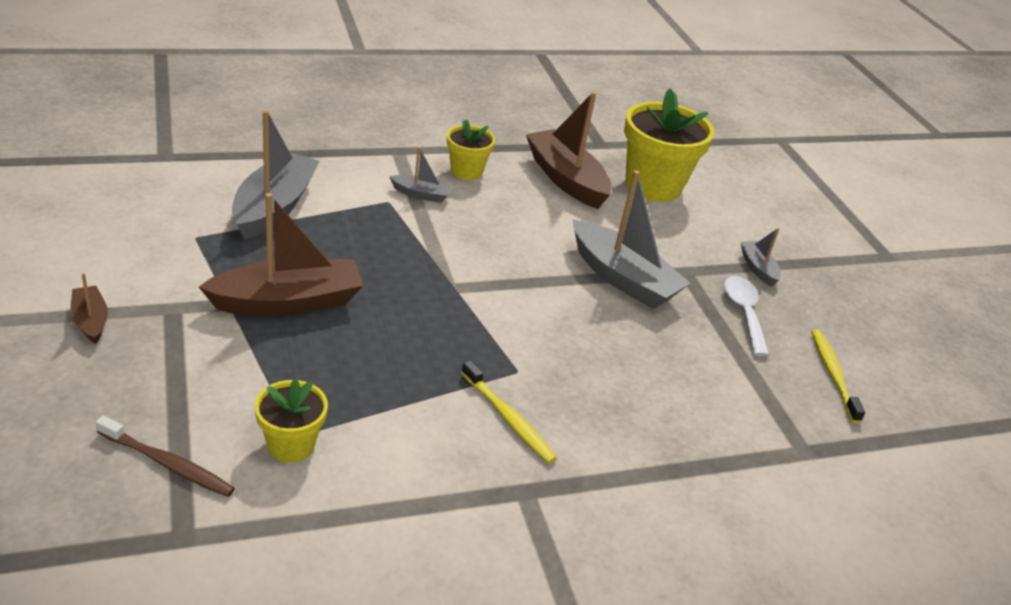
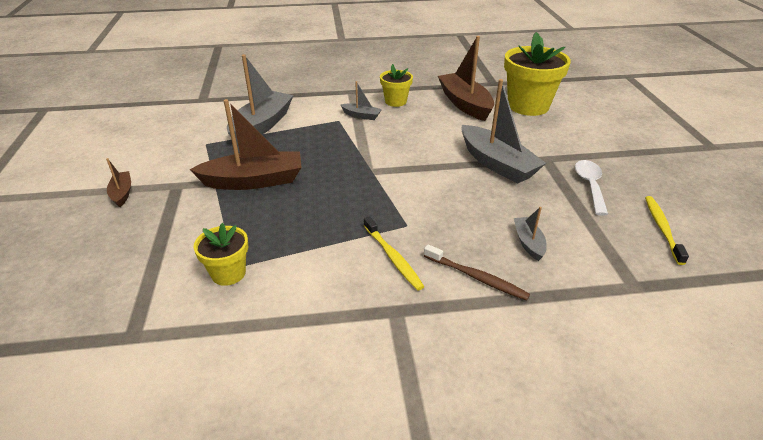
camera: 15 degrees right, 0 degrees up
(168, 464) = (139, 285): brown toothbrush -> brown toothbrush (477, 277)
(758, 268) = (604, 156): grey boat -> grey boat (528, 243)

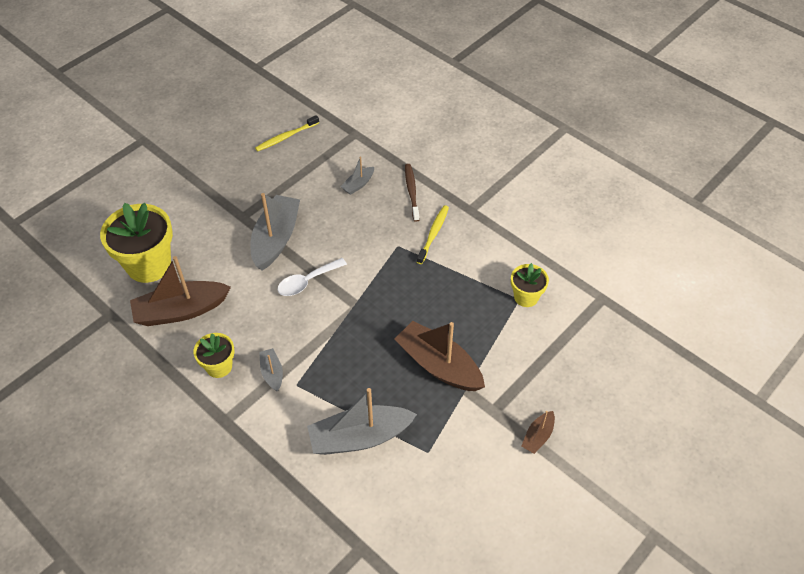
camera: 130 degrees left, 15 degrees up
(465, 104) = (181, 311): brown boat -> brown boat turned 45 degrees clockwise
(590, 186) = (263, 181): white spoon -> white spoon (307, 281)

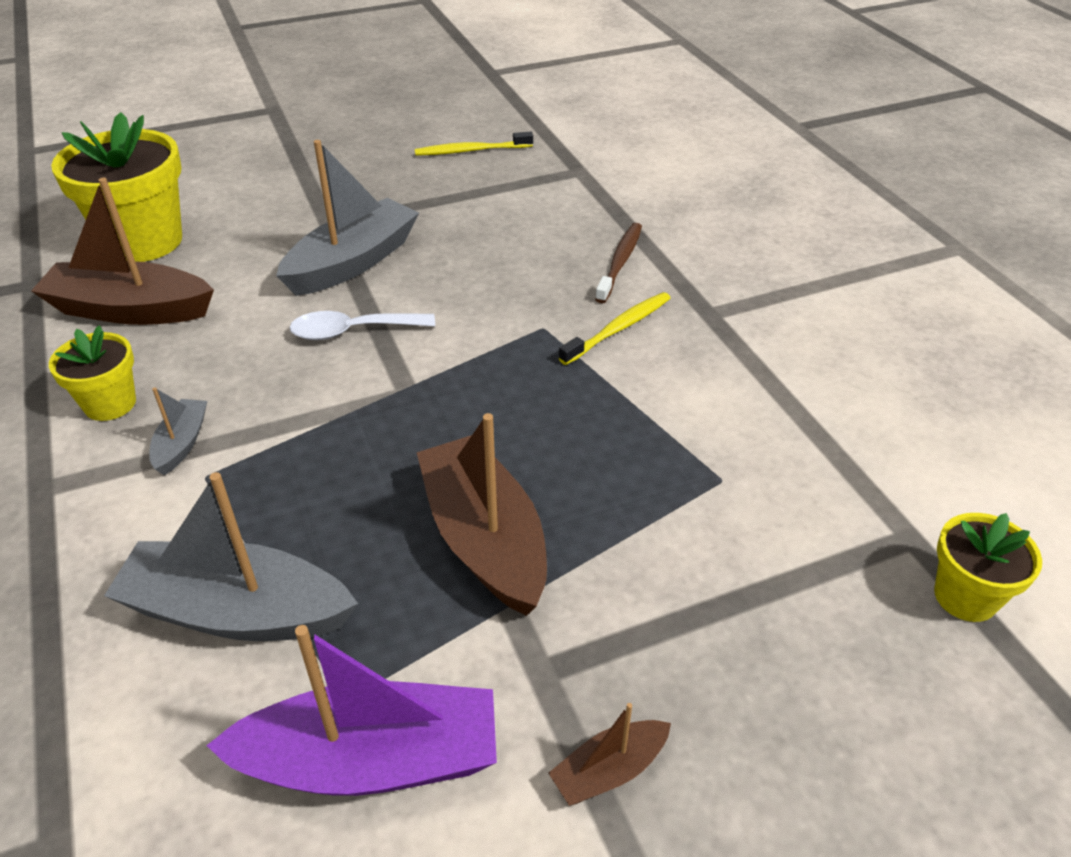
camera: 25 degrees right, 10 degrees down
(358, 184) = (537, 231): grey boat -> none
(453, 469) = (371, 760): none -> purple boat
(526, 297) = (739, 480): yellow flower pot -> yellow flower pot (965, 596)

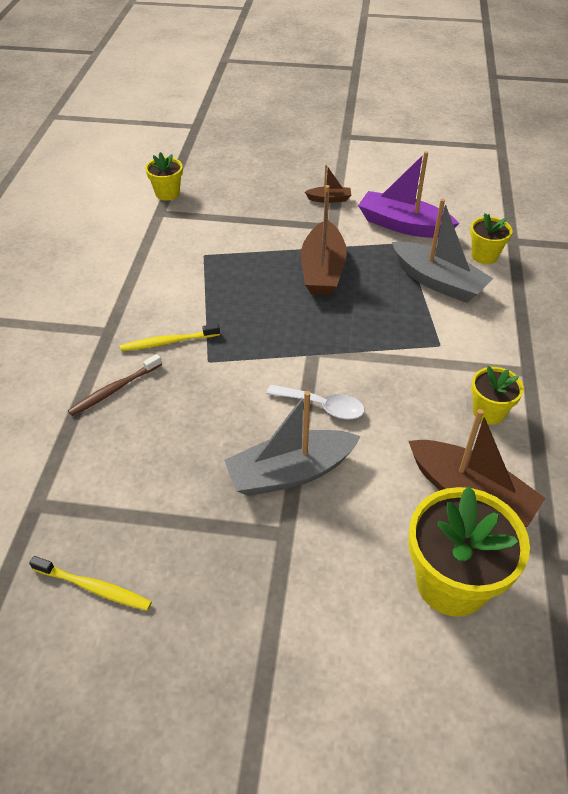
camera: 150 degrees left, 5 degrees up
(135, 745) = (484, 255): none -> yellow flower pot
(182, 443) = (449, 368): grey boat -> none

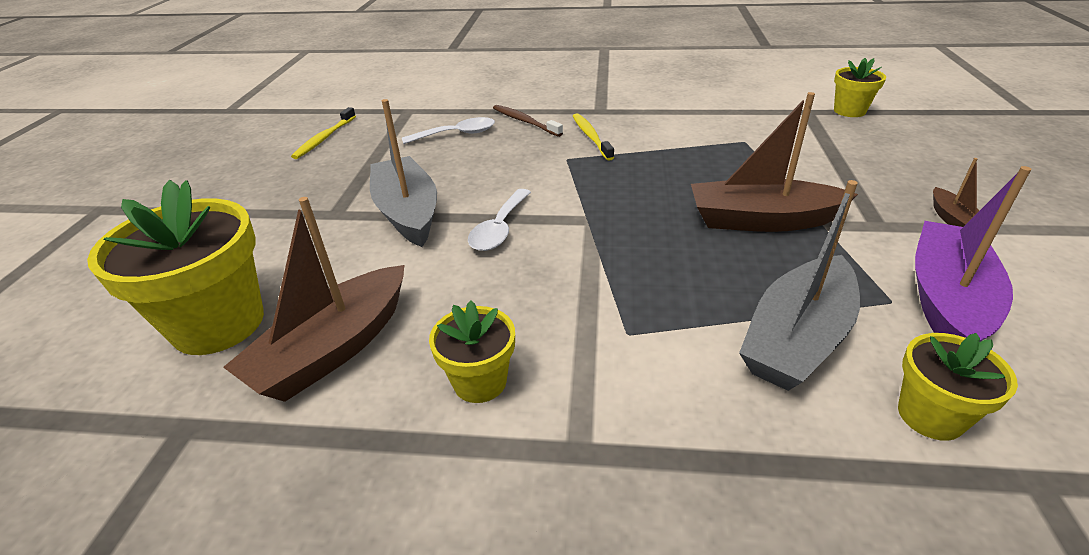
camera: 90 degrees right, 10 degrees down
(128, 447) = (456, 134): none -> white spoon

